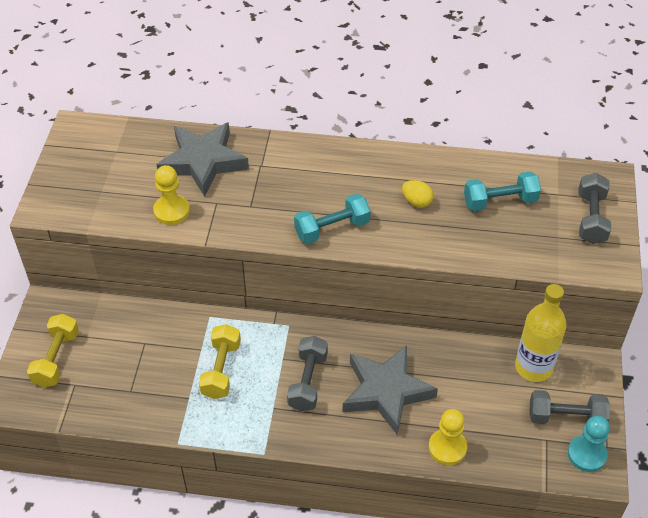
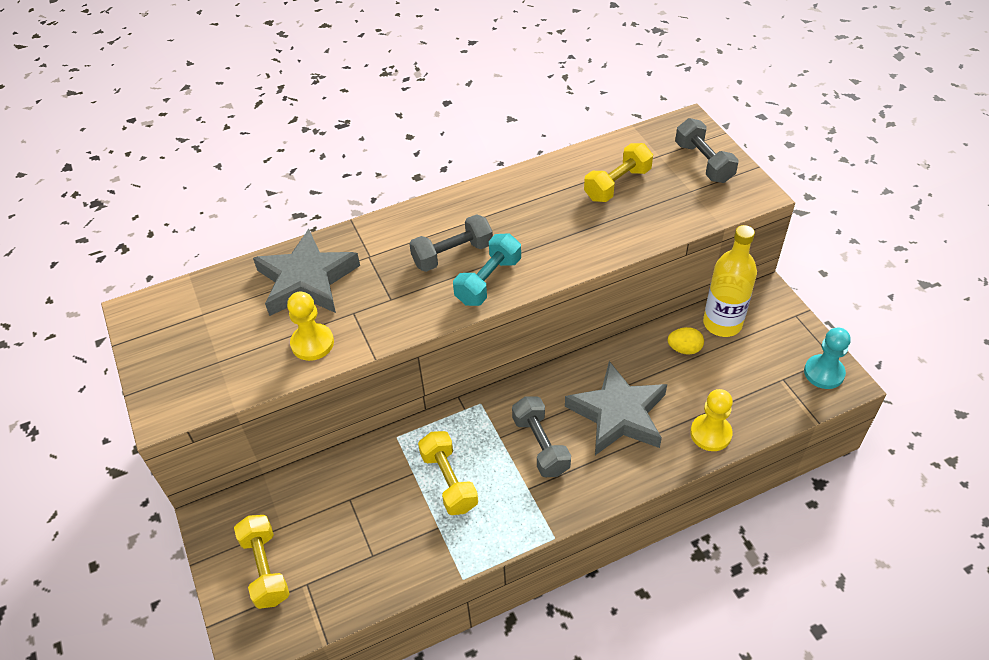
camera: 30 degrees left, 0 degrees up
(416, 202) = (545, 219): yellow egg -> yellow egg (684, 349)
(500, 201) = (617, 184): turquoise dumbbell -> yellow dumbbell
(566, 417) = (782, 351): grey dumbbell -> grey dumbbell (452, 254)

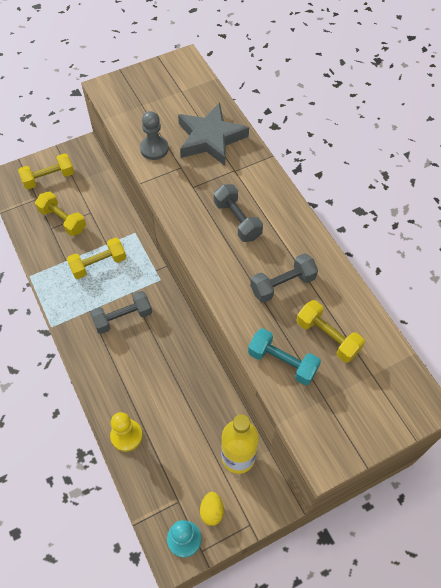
camera: 85 degrees right, 10 degrees up
(312, 343) = (154, 149): yellow pawn -> grey pawn
(359, 538) = (63, 220): none -> yellow dumbbell
(488, 281) = (210, 244): turquoise dumbbell -> turquoise dumbbell (282, 362)
(618, 414) = (147, 369): grey star -> none
(684, 349) = (210, 423): yellow egg -> yellow egg (212, 511)
(703, 162) = (366, 414): grey dumbbell -> grey dumbbell (282, 284)

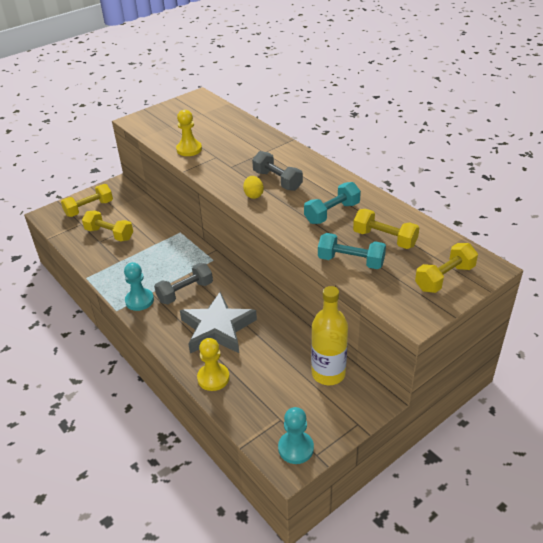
camera: 10 degrees left, 20 degrees down
(76, 319) = (139, 300): none -> turquoise pawn
(98, 264) = (151, 259): yellow dumbbell -> yellow dumbbell (444, 278)
(154, 149) = (189, 149): grey pawn -> yellow pawn
(210, 138) = (236, 137): grey star -> grey star (217, 328)
(212, 511) = (316, 420): yellow egg -> yellow egg (253, 195)
(282, 284) = (332, 213): grey dumbbell -> turquoise dumbbell

